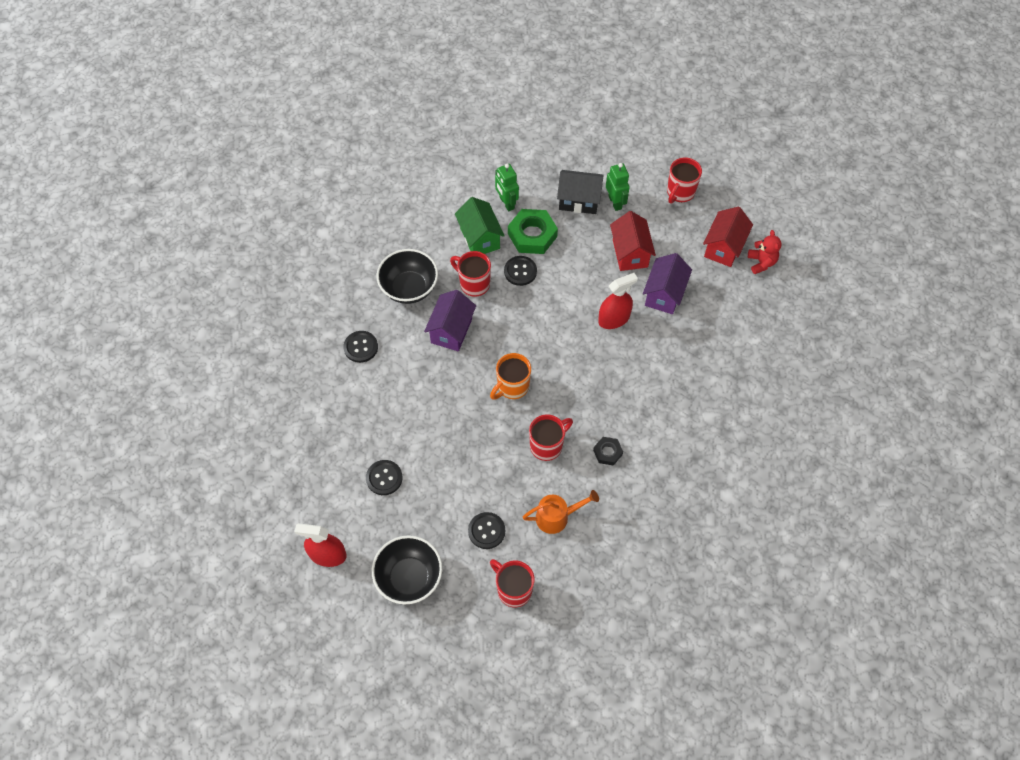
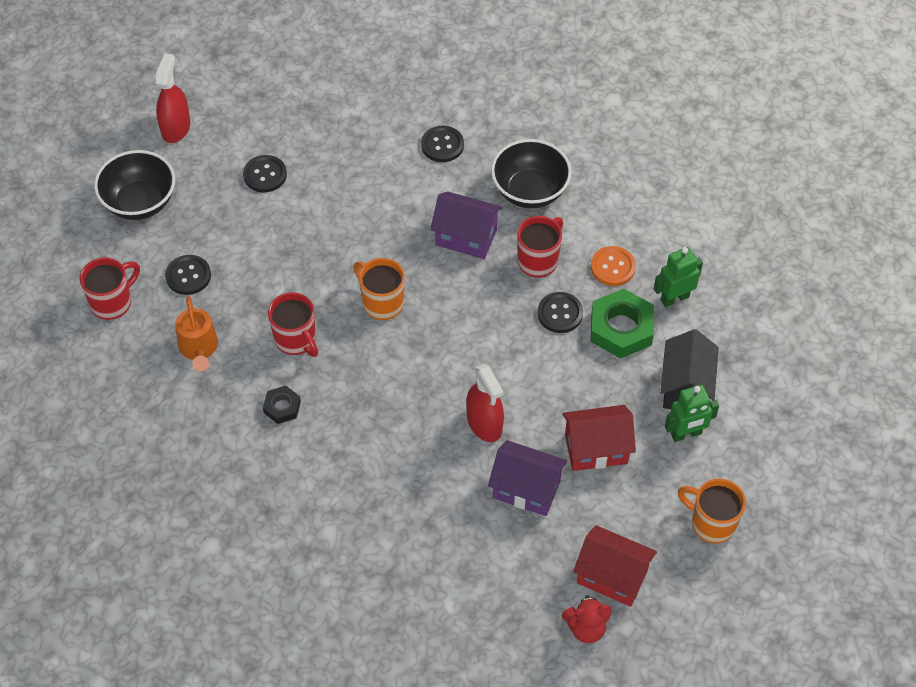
camera: 90 degrees right, 5 degrees down
(480, 238) = (612, 267): green house -> orange button
(680, 192) = (711, 523): red mug -> orange mug

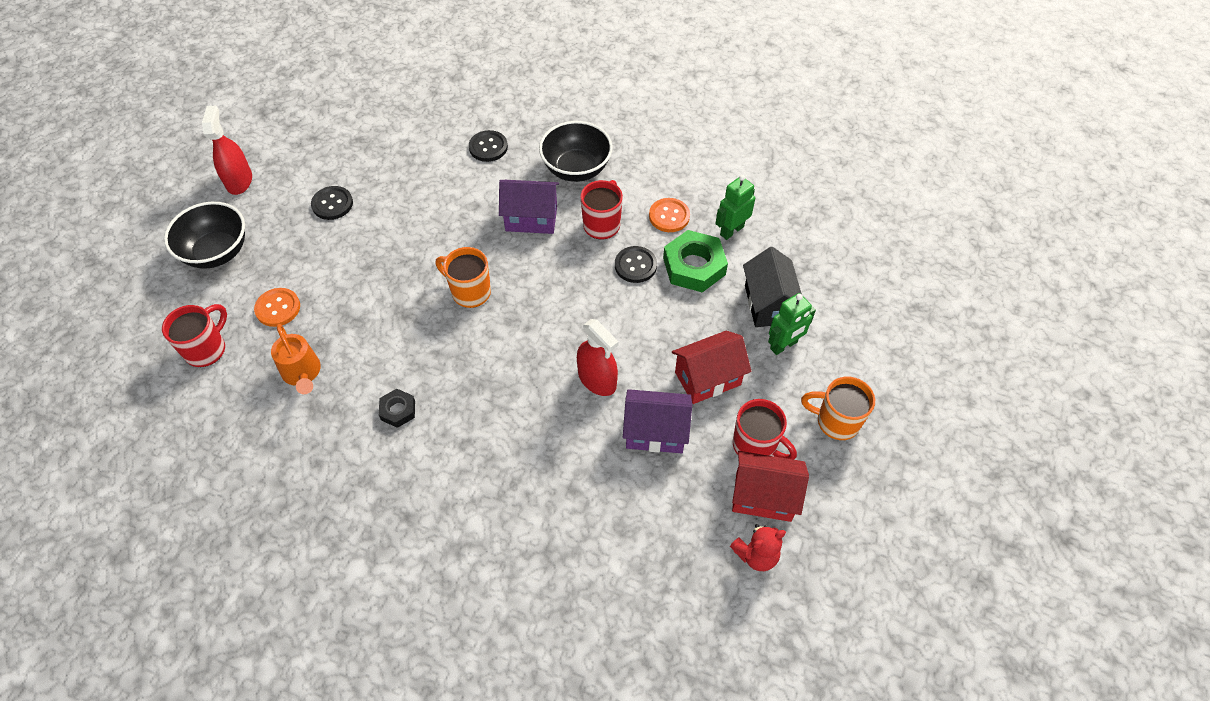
camera: 15 degrees left, 0 degrees up
(188, 276) = (278, 308): black button -> orange button
(296, 340) = (396, 344): red mug -> red mug (755, 446)

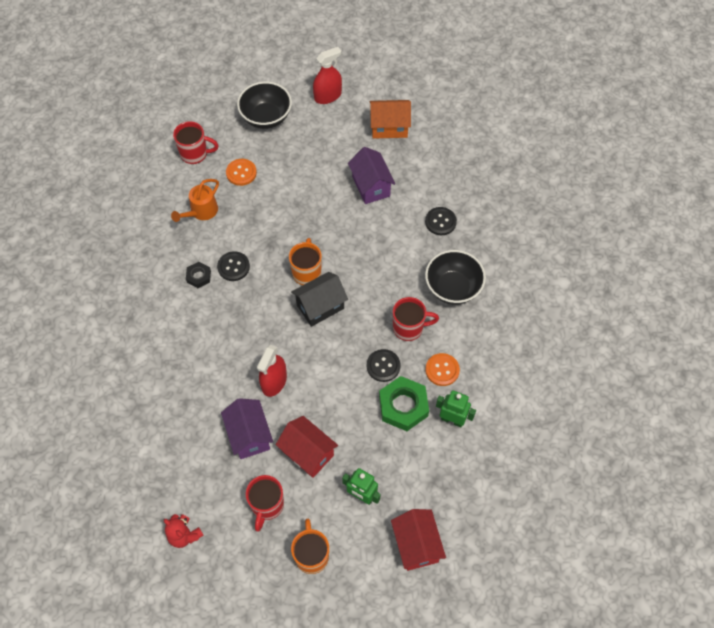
camera: 65 degrees right, 5 degrees up
(332, 143) = (389, 127): none -> orange house
(332, 204) = (337, 156): black button -> black button (233, 267)
(531, 219) = (389, 280): purple house -> purple house (371, 186)
(763, 496) = (229, 524): red house -> red house (416, 545)
(768, 304) = (394, 472): black house -> black house (320, 307)

